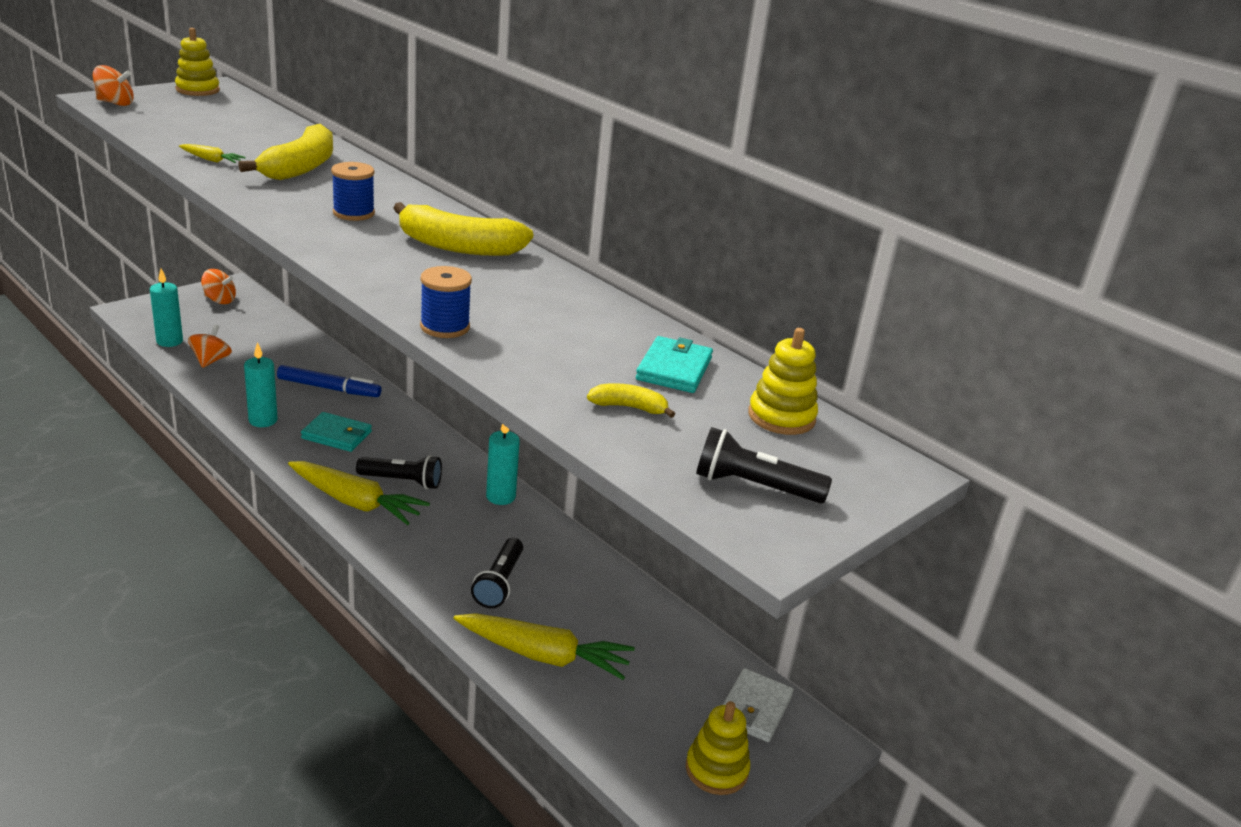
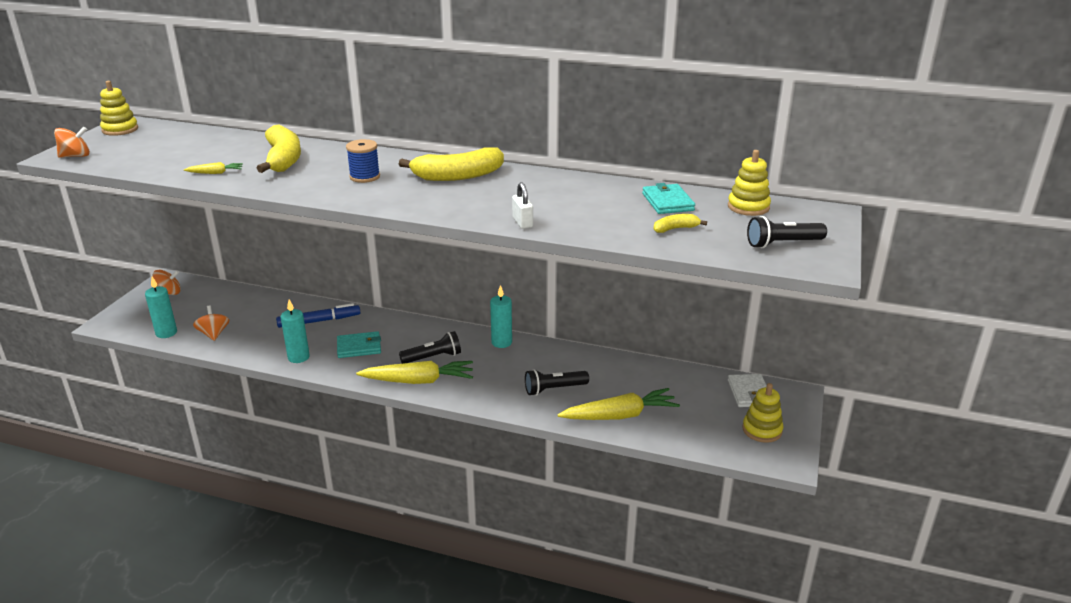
camera: 25 degrees left, 0 degrees up
(445, 327) = (522, 222): blue spool -> white padlock
(499, 583) = (554, 389): black flashlight -> black flashlight turned 90 degrees clockwise

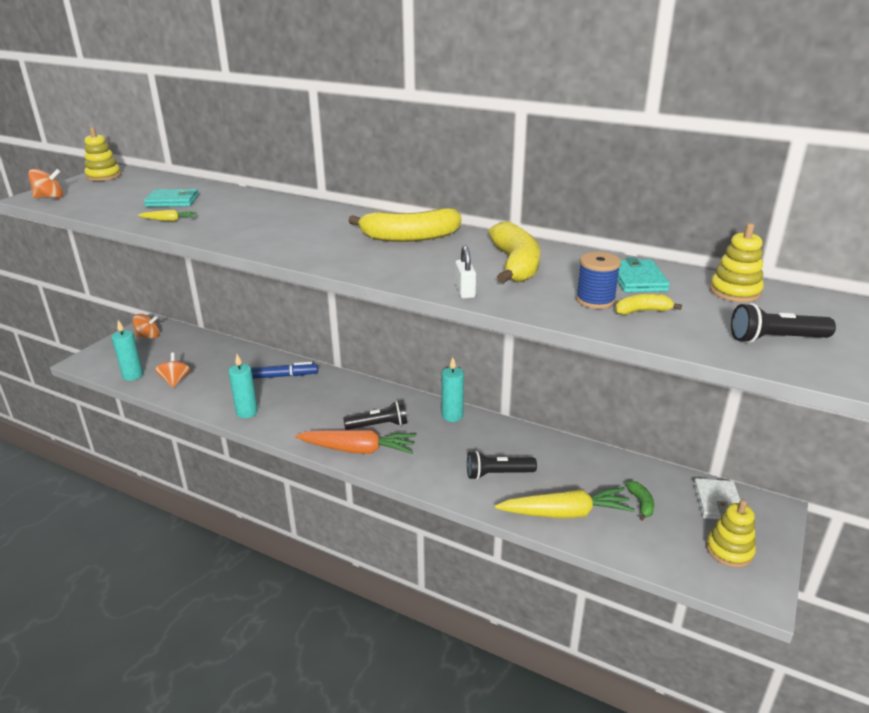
camera: 10 degrees right, 0 degrees up
(283, 159) = (240, 211): yellow banana -> yellow banana (515, 265)
(359, 347) = (308, 407): turquoise wallet -> turquoise wallet (172, 201)
(365, 177) = (313, 232): blue spool -> blue spool (595, 300)
(418, 381) = (358, 450): yellow carrot -> orange carrot
(684, 401) = (641, 503): none -> green banana

